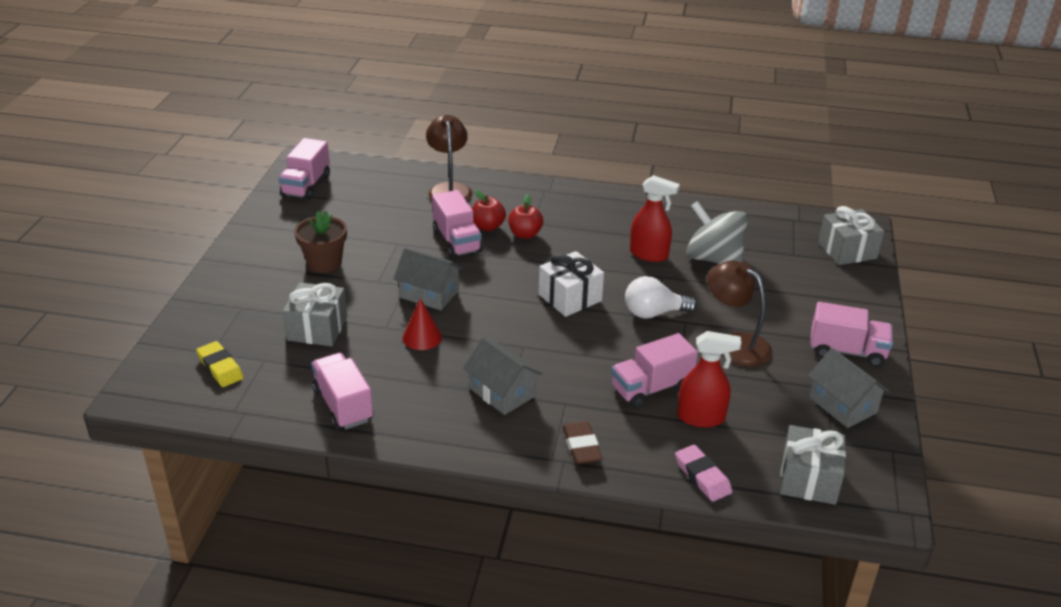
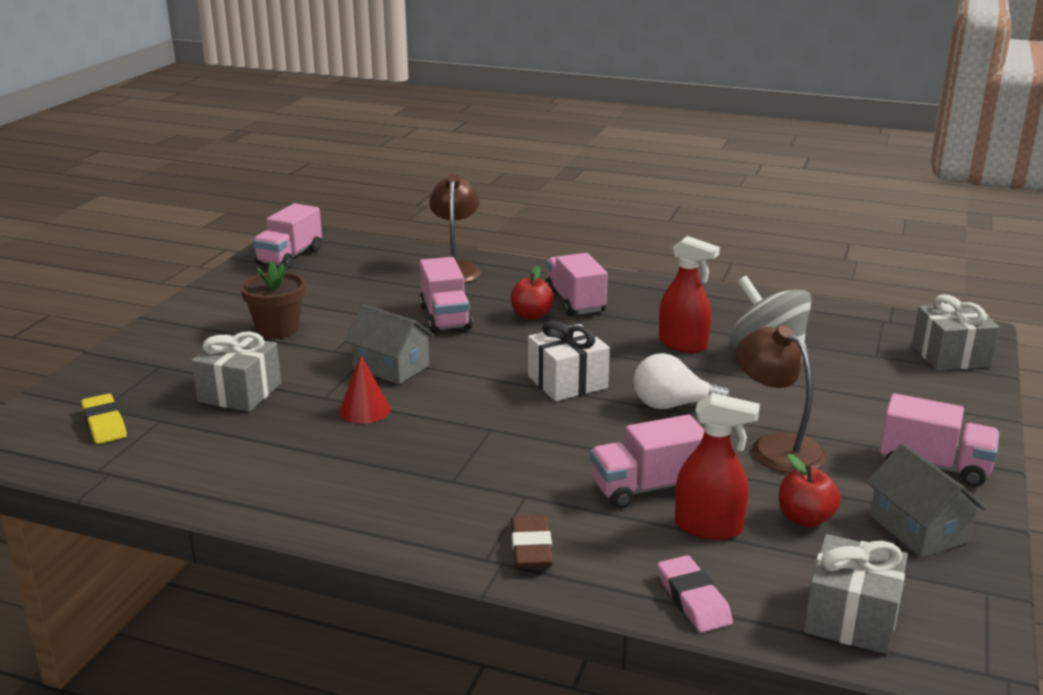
camera: 10 degrees right, 10 degrees down
(343, 405) = (235, 475): pink truck -> pink truck (575, 302)
(488, 226) = (488, 306): red apple -> red apple (805, 518)
(502, 392) = (445, 477): grey house -> none

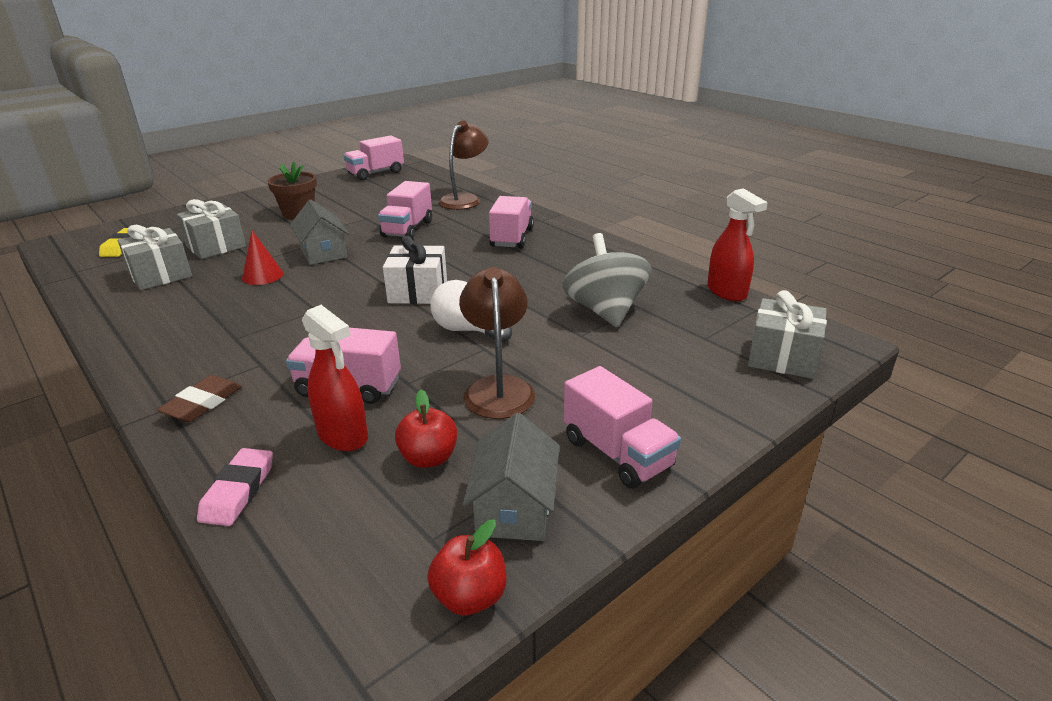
camera: 30 degrees right, 5 degrees up
(531, 316) = (466, 240): red apple -> red apple (470, 596)
(683, 344) = (546, 286): red spray bottle -> red spray bottle (727, 292)
(851, 618) = (329, 566): grey gift -> grey gift (160, 275)

